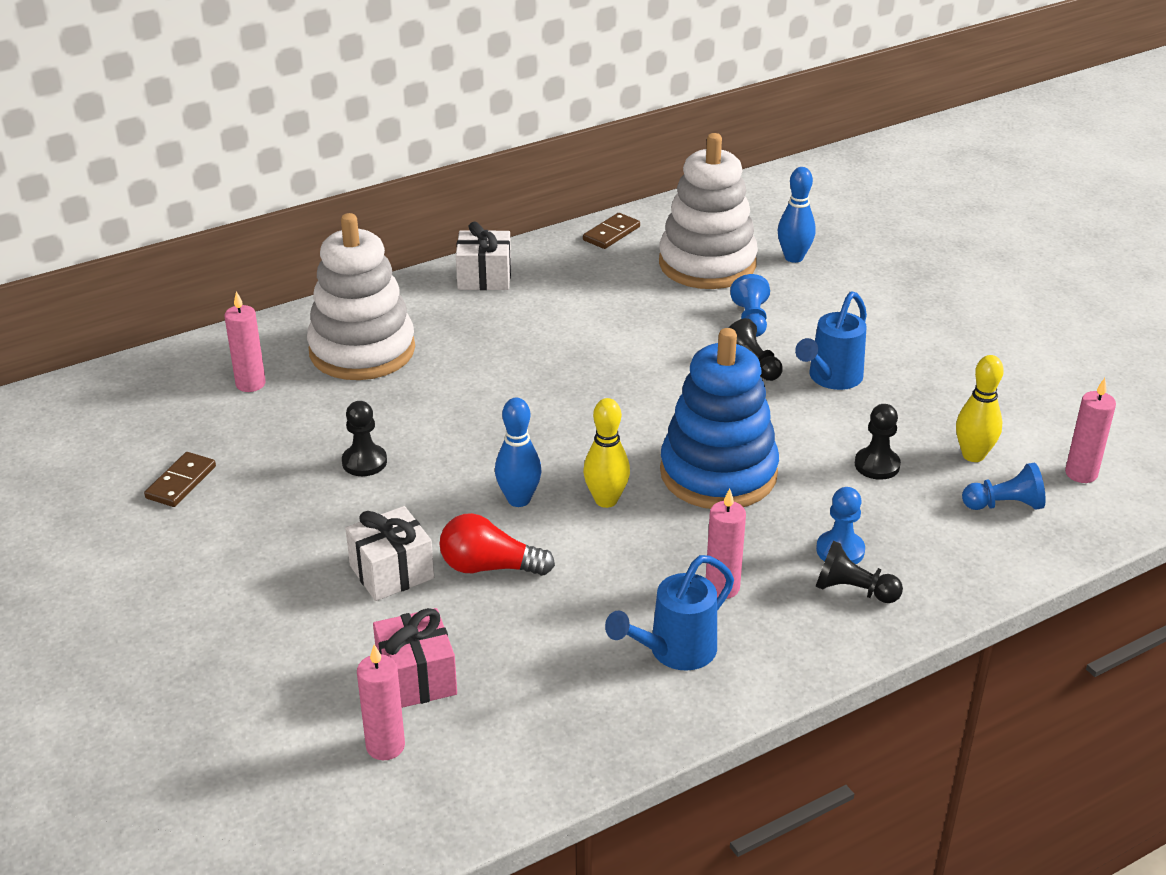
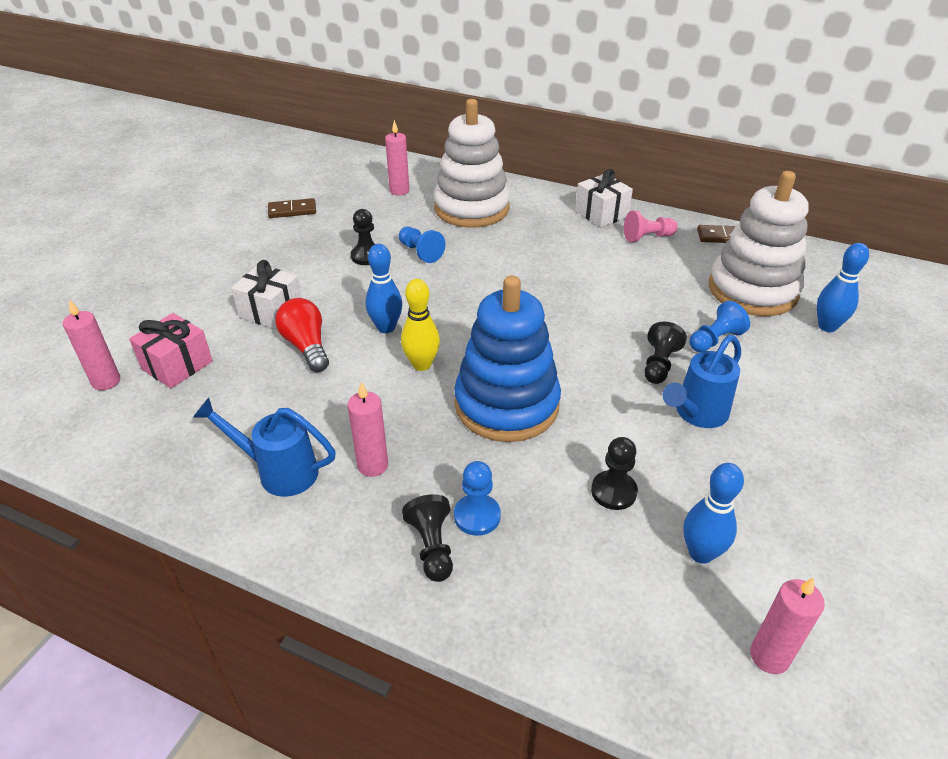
camera: 55 degrees right, 5 degrees up
(560, 273) = (647, 237): none -> pink pawn
(831, 379) = (696, 414): blue watering can -> blue watering can turned 45 degrees counterclockwise
(973, 455) = (700, 553): yellow bowling pin -> blue bowling pin
(1004, 505) = (651, 609): blue pawn -> blue pawn (420, 252)

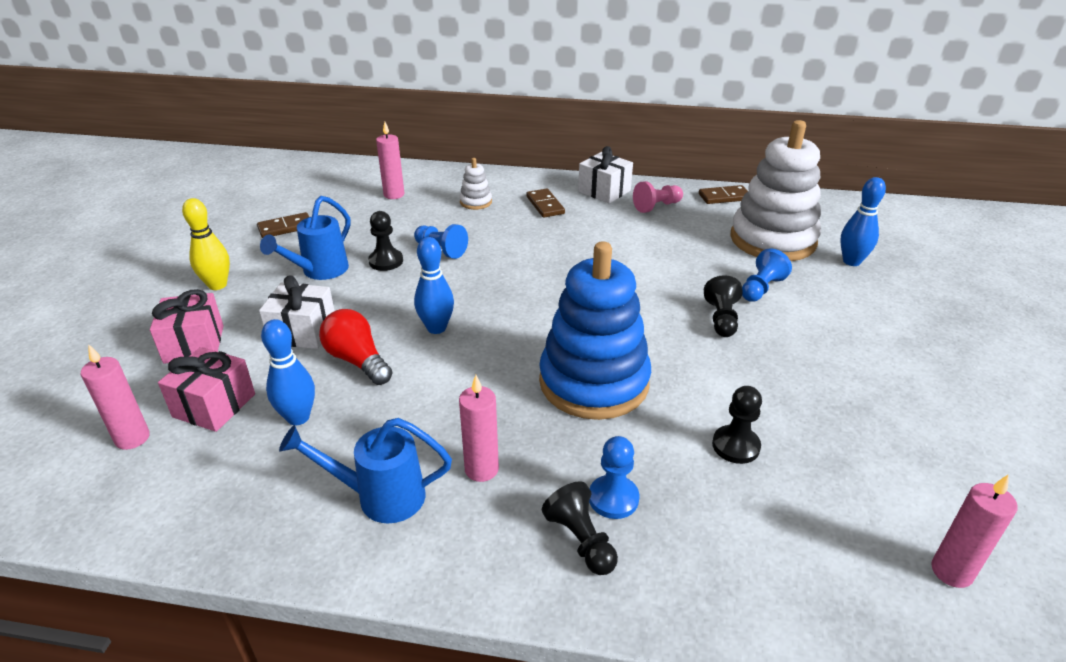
camera: 15 degrees left, 5 degrees down
(180, 308) = (194, 344): none -> pink gift
(421, 364) = (489, 358): yellow bowling pin -> yellow bowling pin (217, 285)
(472, 208) = (476, 202): white stacking toy -> white stacking toy, size x0.42
(536, 221) = (545, 205): none -> brown domino
(696, 414) = (777, 358): blue watering can -> blue watering can (319, 271)
(700, 553) = (843, 487): blue bowling pin -> blue bowling pin (298, 417)

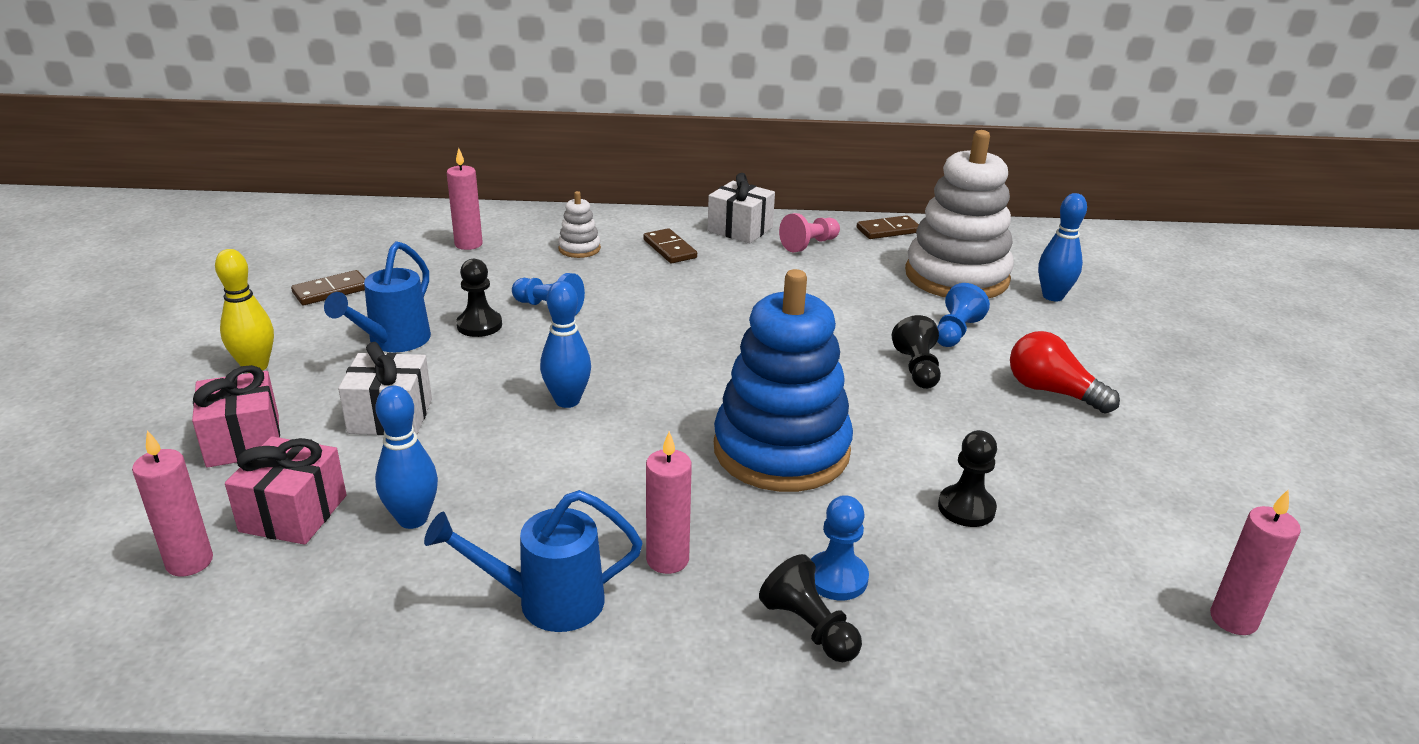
camera: 10 degrees left, 5 degrees down
(357, 360) = (473, 446): red light bulb -> red light bulb (1052, 391)

